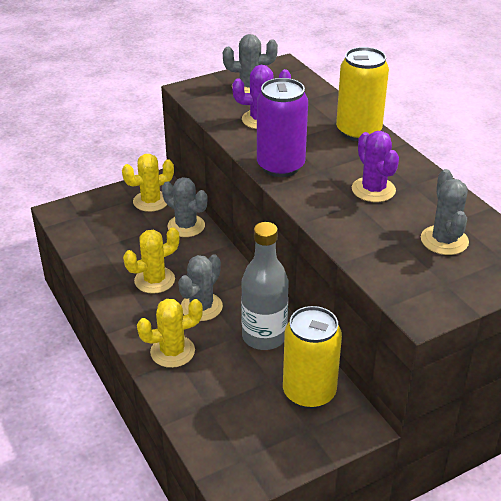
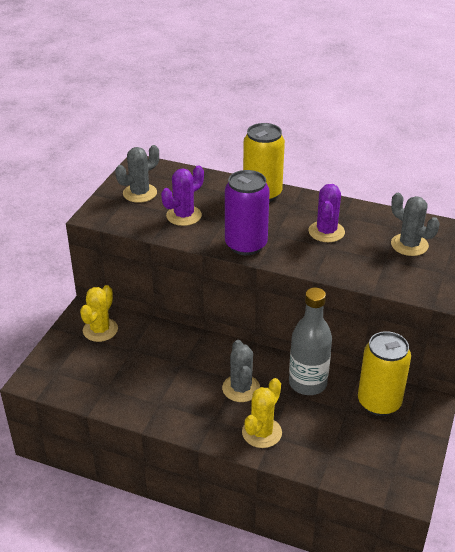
camera: 40 degrees left, 0 degrees up
(154, 280) = (182, 389): yellow cactus -> none
(186, 226) = (153, 334): grey cactus -> none
(373, 190) = (326, 232): purple cactus -> purple cactus turned 75 degrees clockwise

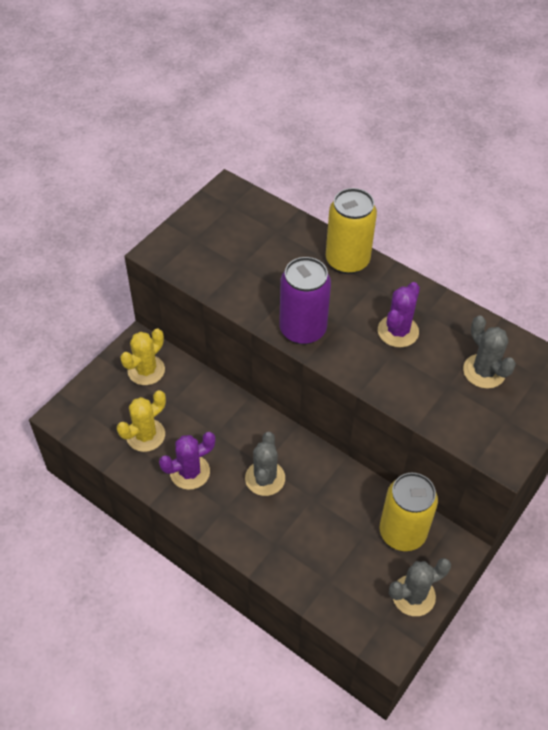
camera: 15 degrees right, 15 degrees up
(140, 193) = (214, 231): grey cactus -> grey cactus (413, 596)
(184, 216) = (250, 273): purple cactus -> purple cactus (190, 472)
(261, 432) = (267, 537): yellow cactus -> yellow cactus (145, 435)
(307, 383) = (336, 490): grey bottle -> none

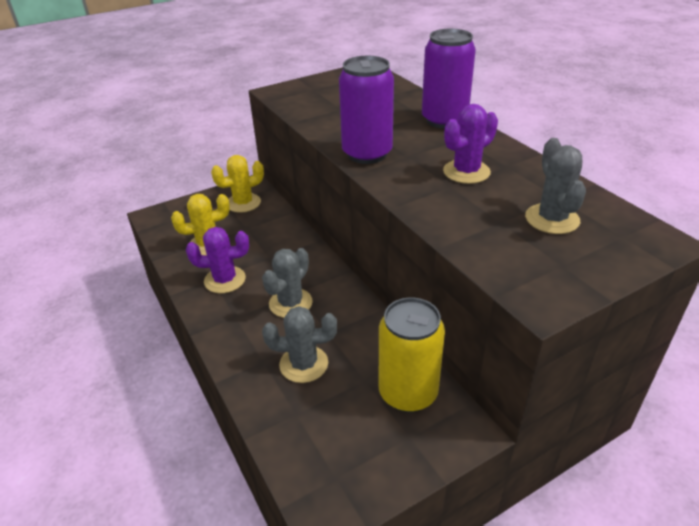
camera: 25 degrees right, 15 degrees down
(347, 261) = (444, 120): yellow can -> purple can
(413, 596) = (386, 464): grey cactus -> grey cactus (304, 364)

